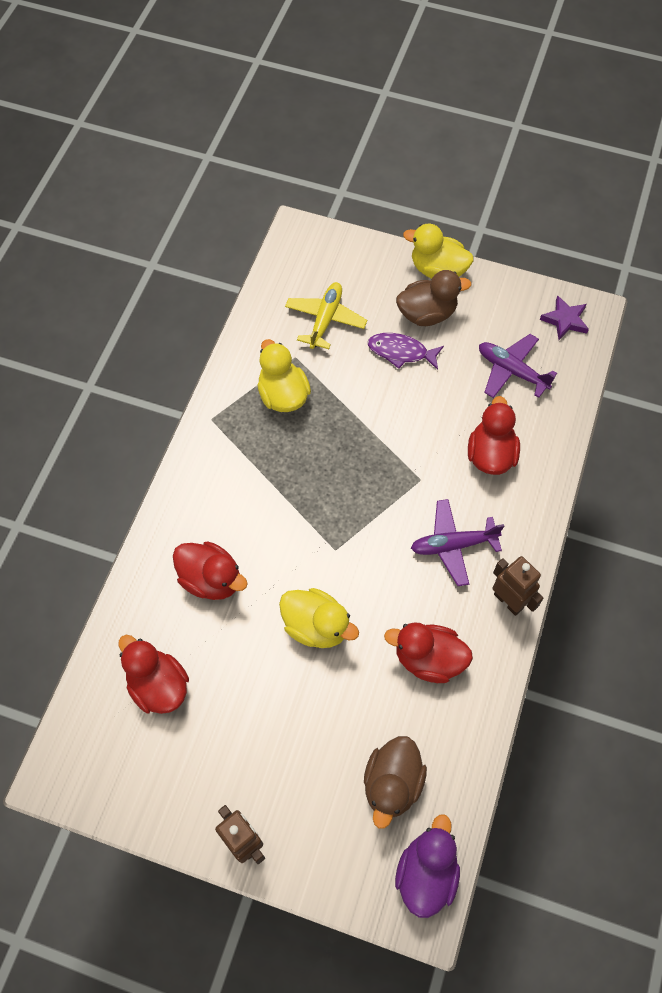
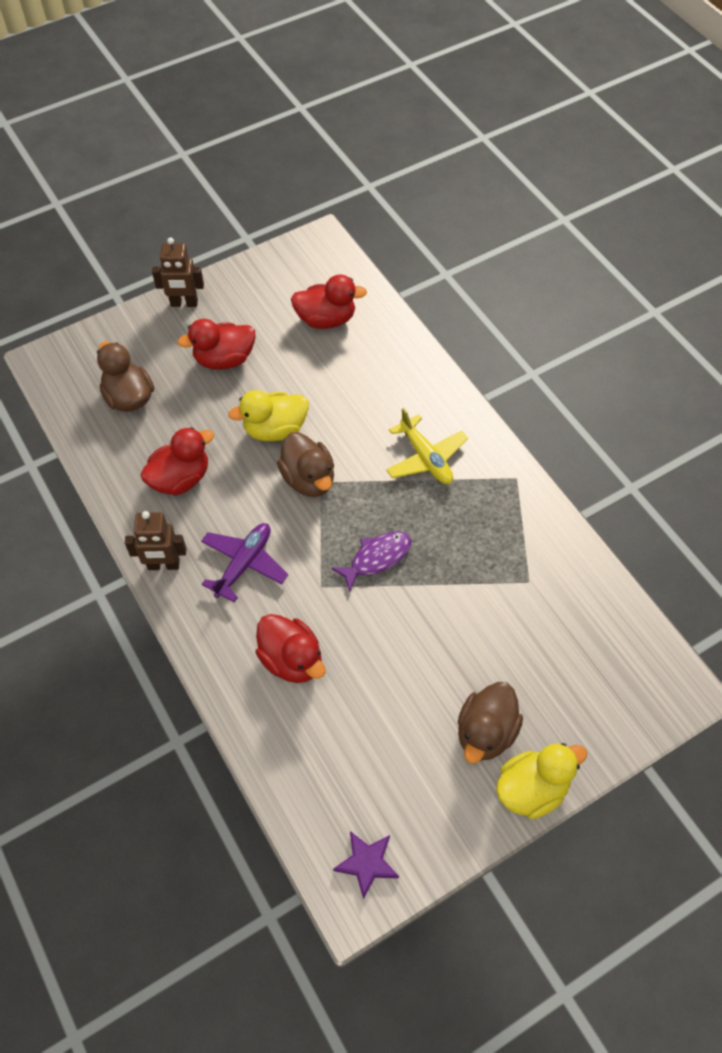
camera: 130 degrees right, 5 degrees down
(211, 579) = (373, 392): red duck -> red duck (224, 359)
(283, 395) = (495, 544): yellow duck -> none
(325, 319) = (551, 636): yellow plane -> yellow plane (426, 458)
(340, 560) = (308, 479): none -> brown duck
(401, 352) = (461, 673): purple fish -> purple fish (377, 558)
(426, 873) = (62, 377): purple duck -> none
(511, 371) = (356, 754): purple plane -> none

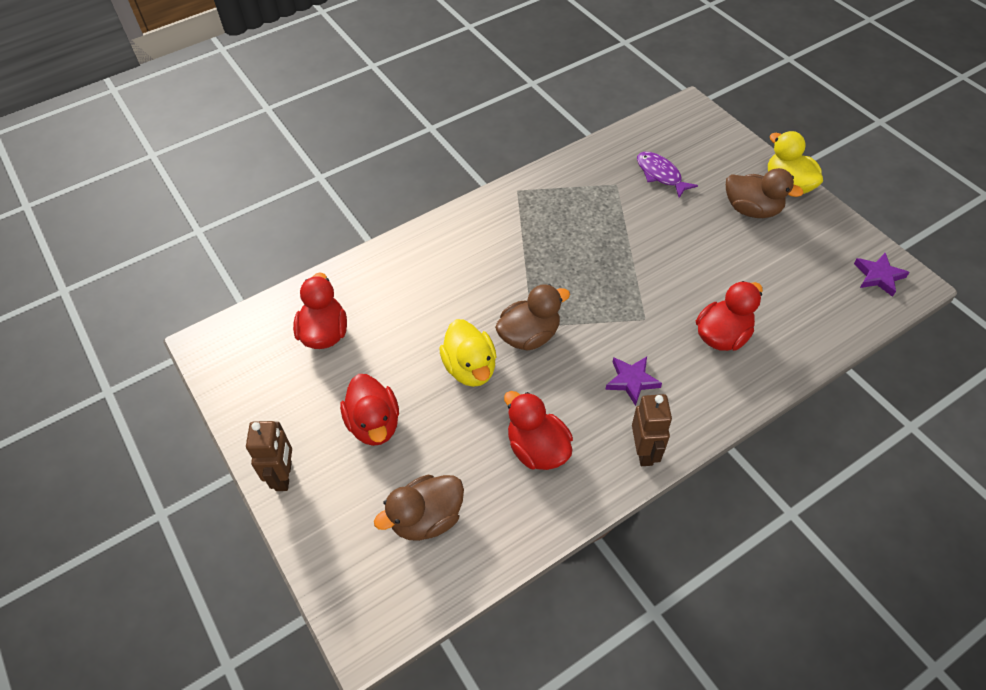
camera: 90 degrees left, 5 degrees down
(244, 564) = (631, 381): purple plane -> purple star
(377, 558) = (610, 280): purple fish -> purple fish (660, 174)
(426, 458) = (499, 249): yellow plane -> none

